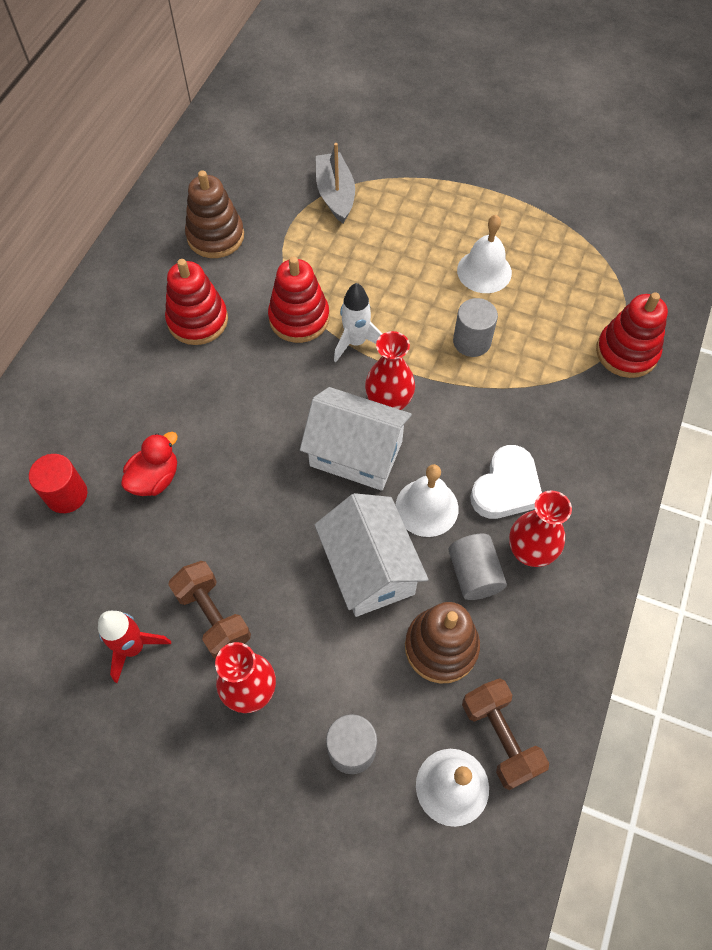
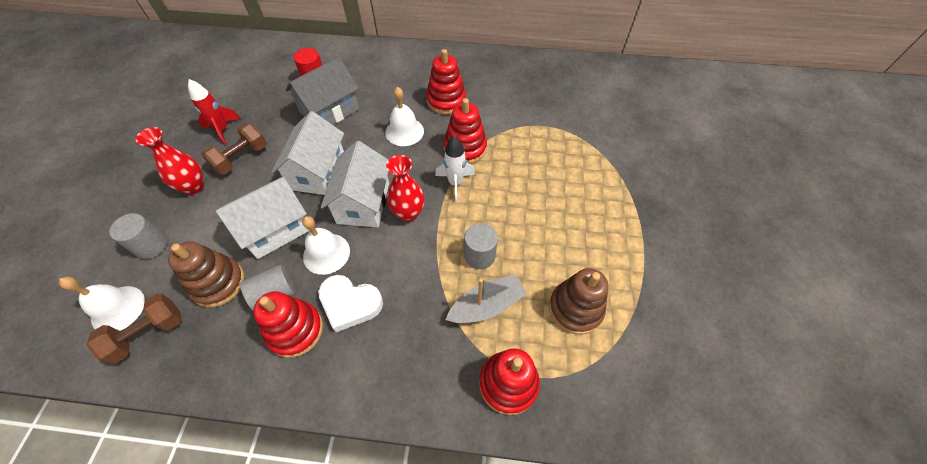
camera: 75 degrees right, 5 degrees down
(155, 478) = (329, 111): red duck -> grey house
(215, 236) = (515, 92): brown stacking toy -> brown stacking toy (575, 308)
(281, 506) = (318, 172): none -> white house
(335, 194) = (582, 143): grey boat -> grey boat (486, 305)
(484, 271) = (553, 252): white bell -> white bell (404, 131)
(530, 552) = (295, 330): red vase -> red stacking toy

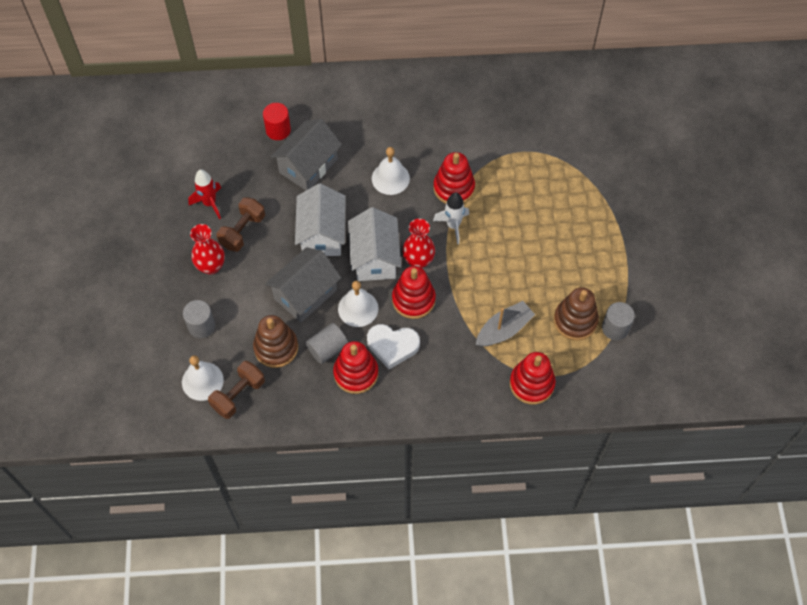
camera: 10 degrees left, 5 degrees up
(276, 229) = (305, 294): white house -> grey house
(446, 101) = (422, 136): red stacking toy -> red stacking toy (413, 299)
(479, 255) = (489, 289): grey cylinder -> grey cylinder (615, 328)

